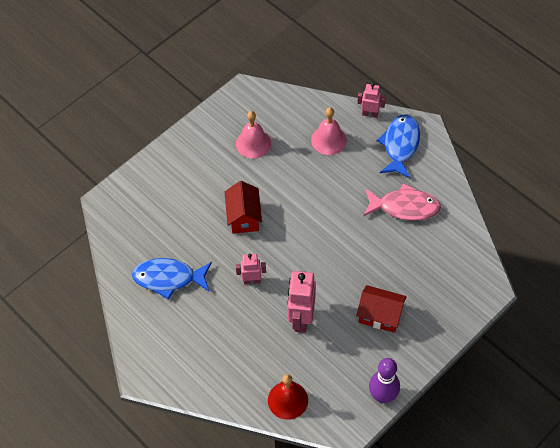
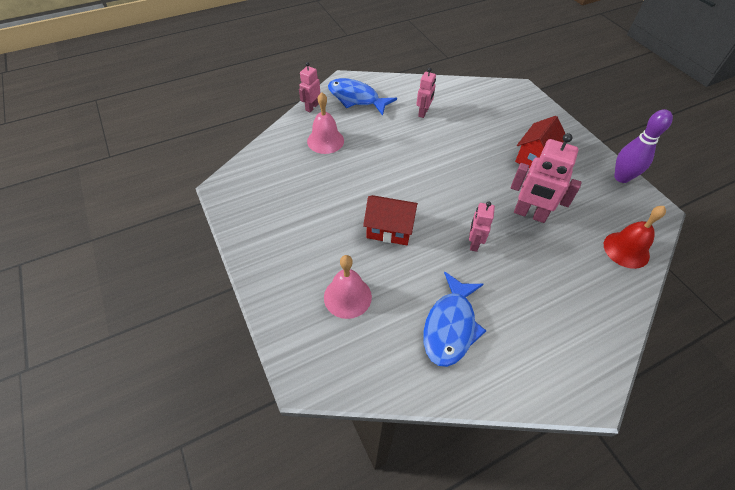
camera: 75 degrees left, 5 degrees down
(253, 143) = (297, 197): pink bell -> pink bell (347, 297)
(404, 207) = (423, 113): pink fish -> pink robot

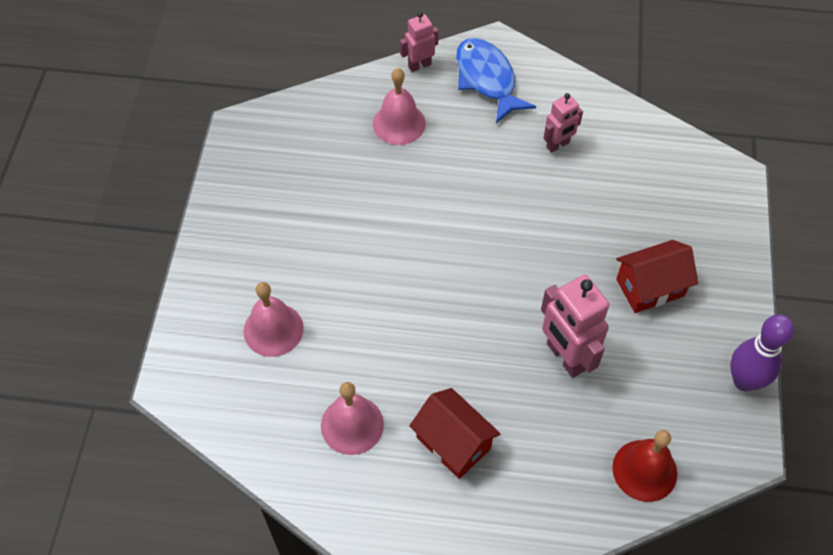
camera: 35 degrees right, 5 degrees up
(389, 229) = (379, 280): red house -> red house (453, 443)
(450, 326) = (352, 425): blue fish -> pink bell
(474, 243) = (462, 352): pink robot -> none

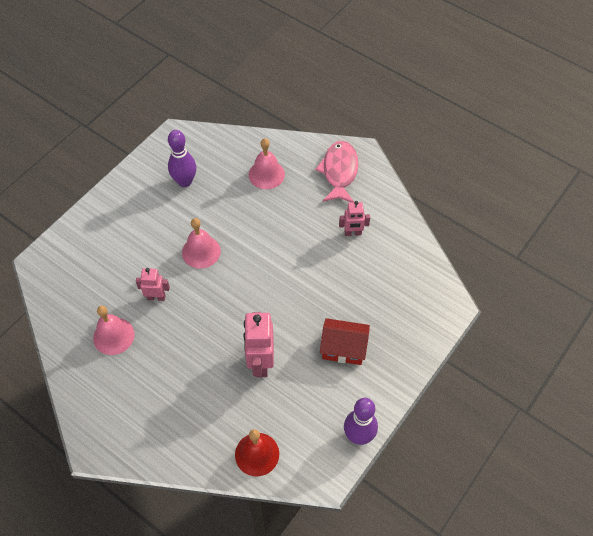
camera: 30 degrees right, 0 degrees up
(273, 329) = (110, 260): pink bell -> pink bell (201, 251)
(299, 181) = (185, 181): none -> purple bowling pin
(419, 65) = (304, 144): pink robot -> pink robot (156, 297)
(453, 443) = (160, 377): red house -> none
(487, 79) = (339, 172): blue fish -> pink fish

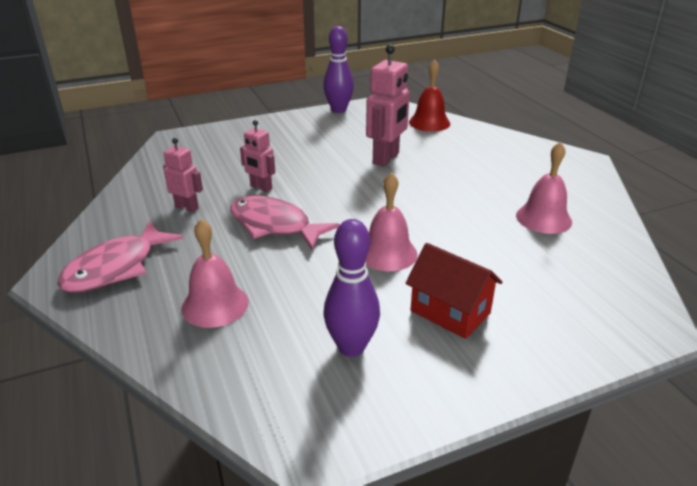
camera: 150 degrees left, 25 degrees down
(156, 297) = (474, 232): pink robot -> pink robot (261, 188)
(284, 243) = (274, 225): none -> pink fish
(343, 348) = (300, 145): red house -> red house (450, 312)

